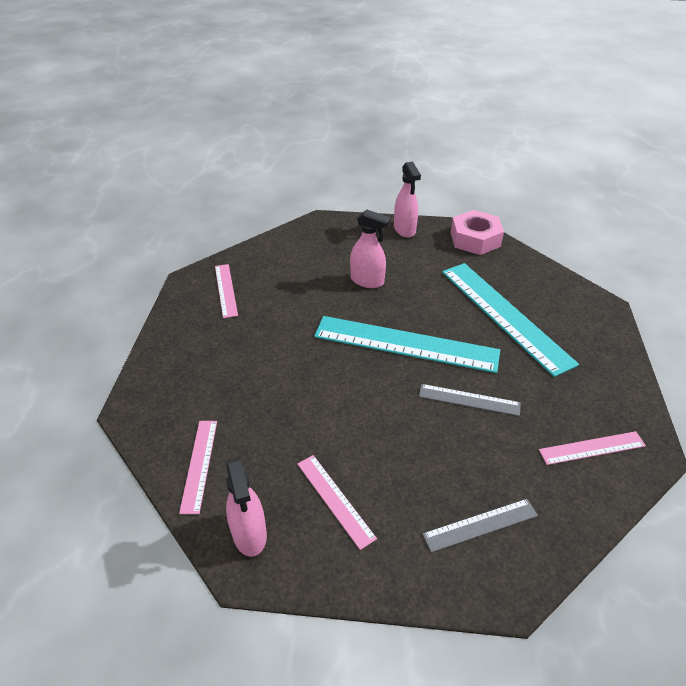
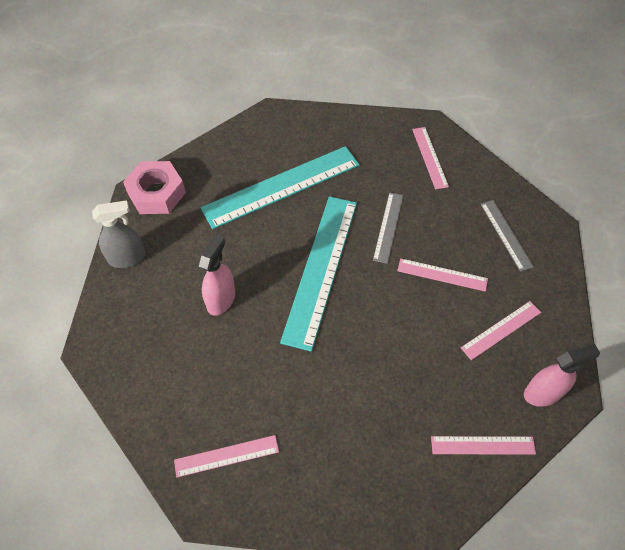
camera: 90 degrees left, 15 degrees up
(404, 230) = (127, 258): pink spray bottle -> grey spray bottle
(409, 446) = (442, 274): none -> pink ruler

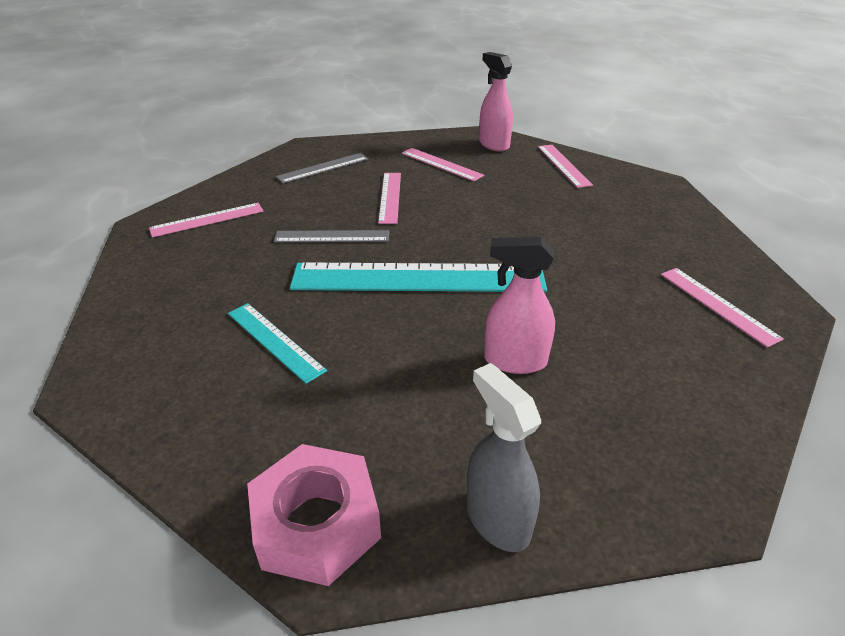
camera: 105 degrees left, 20 degrees down
(281, 187) = (275, 341): turquoise ruler -> turquoise ruler, size x0.50

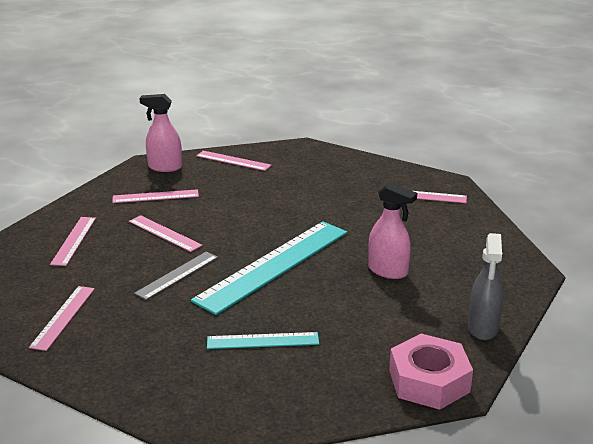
camera: 50 degrees left, 10 degrees down
(323, 168) = (74, 240): grey ruler -> pink ruler
(497, 519) = (482, 328): grey spray bottle -> grey spray bottle turned 90 degrees counterclockwise
(514, 361) = (388, 271): pink spray bottle -> pink spray bottle turned 105 degrees counterclockwise

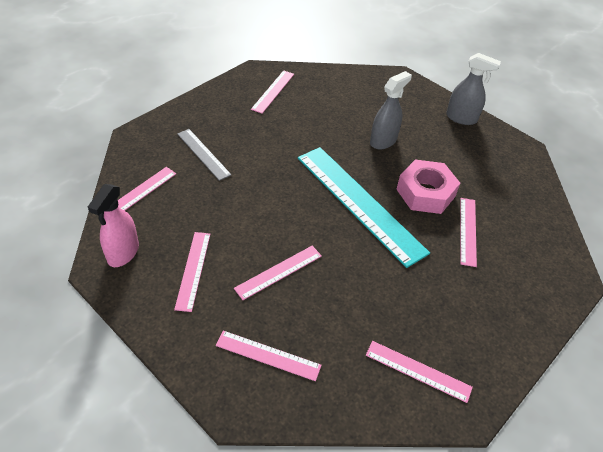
camera: 80 degrees left, 20 degrees up
(177, 275) = (361, 271): grey ruler -> grey ruler (203, 154)
(263, 340) = (467, 231): turquoise ruler -> pink ruler
(388, 271) = (383, 141): pink spray bottle -> grey spray bottle
(429, 381) = (517, 158): pink nut -> pink nut (425, 193)

